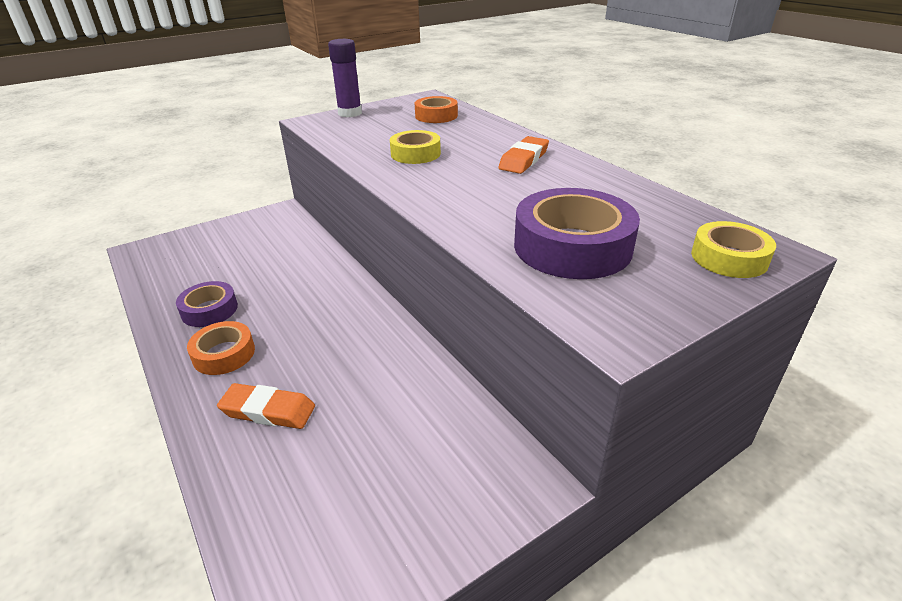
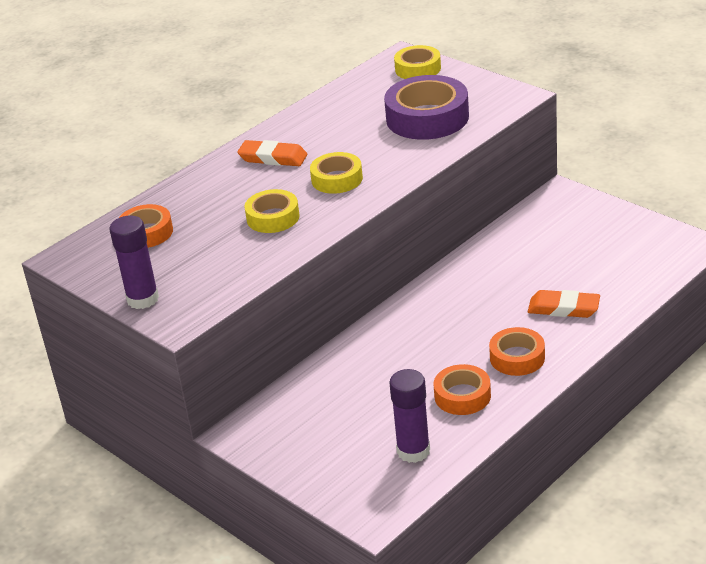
camera: 100 degrees left, 0 degrees up
(177, 275) = (413, 451): none -> purple glue stick
(209, 310) = (462, 396): purple tape -> orange tape
(268, 411) = (563, 308): orange eraser -> orange eraser turned 75 degrees counterclockwise
(460, 183) = (337, 179): none -> yellow tape

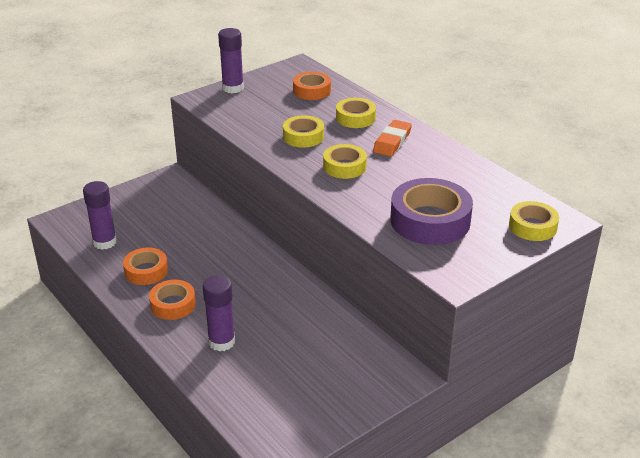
camera: 95 degrees right, 0 degrees up
(219, 189) = (355, 118): none -> yellow tape
(563, 308) = (221, 342): orange eraser -> purple glue stick

